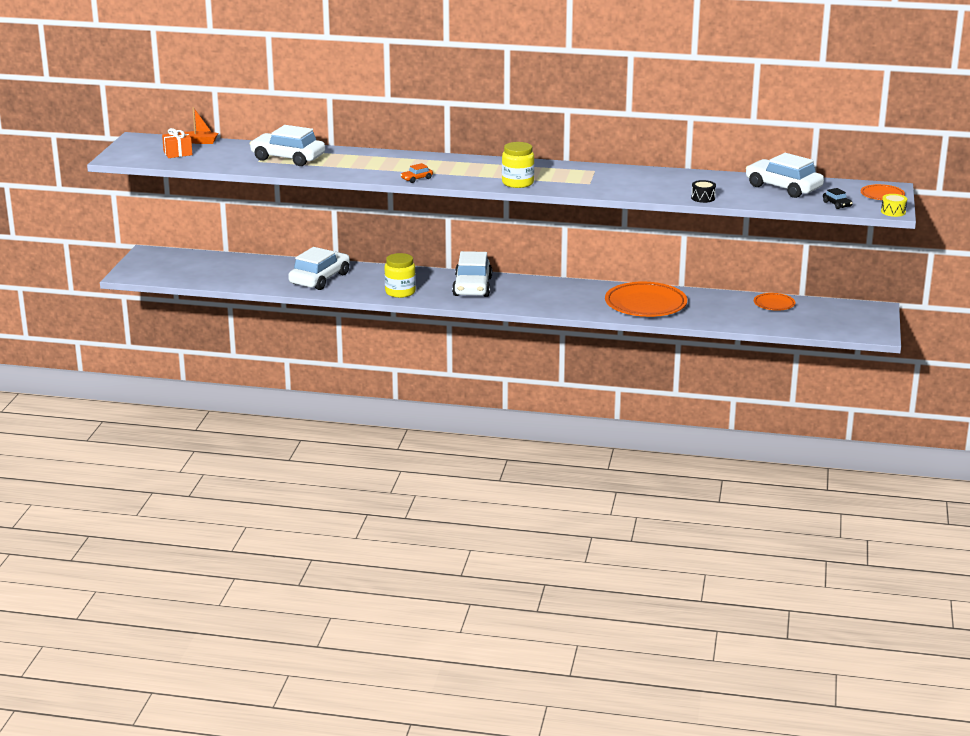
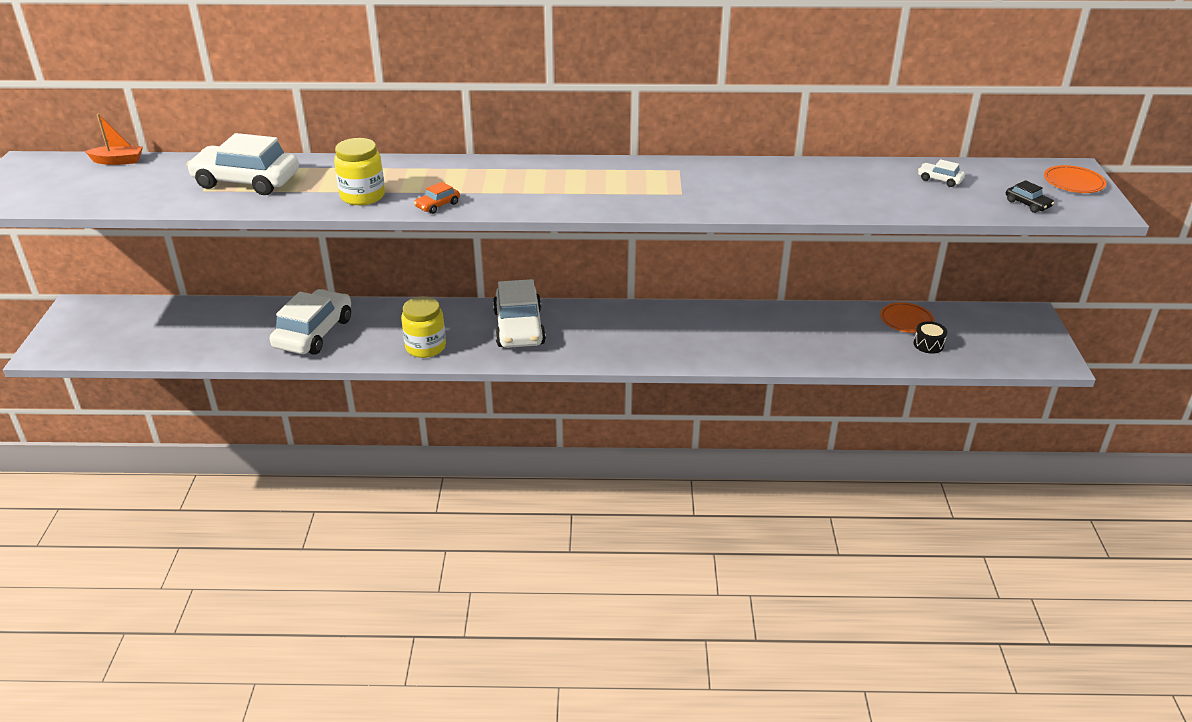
camera: 10 degrees left, 10 degrees up
(178, 153) = (83, 185): orange gift -> none
(517, 183) = (582, 201): yellow jar -> yellow jar (362, 196)
(645, 304) = (749, 337): orange plate -> none
(703, 198) = (846, 208): black drum -> black drum (928, 344)
(783, 187) = (940, 180): white car -> white car, size x0.42
(893, 212) = (1108, 211): yellow drum -> none

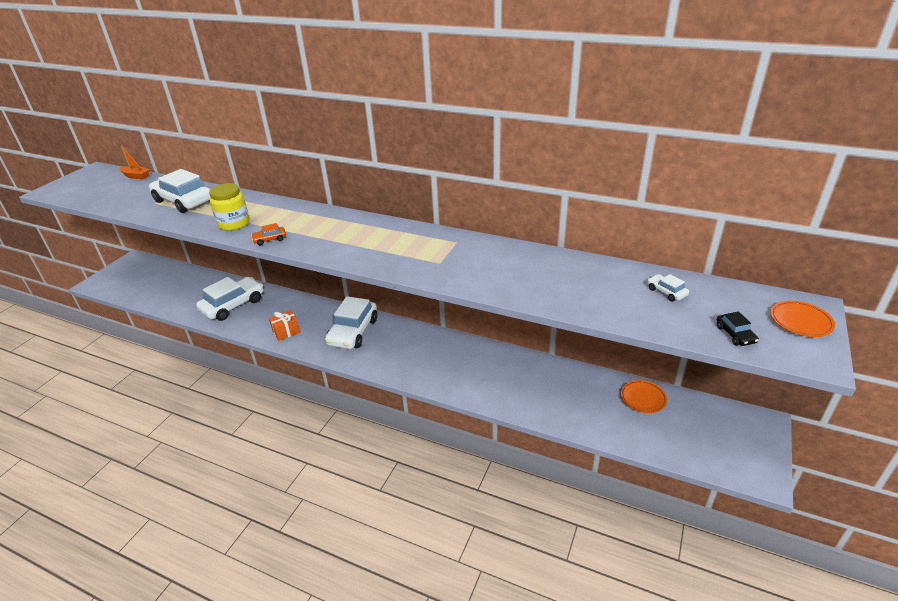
camera: 25 degrees right, 0 degrees up
(425, 347) = (286, 331): yellow jar -> orange gift
(928, 344) = (648, 426): black drum -> none

